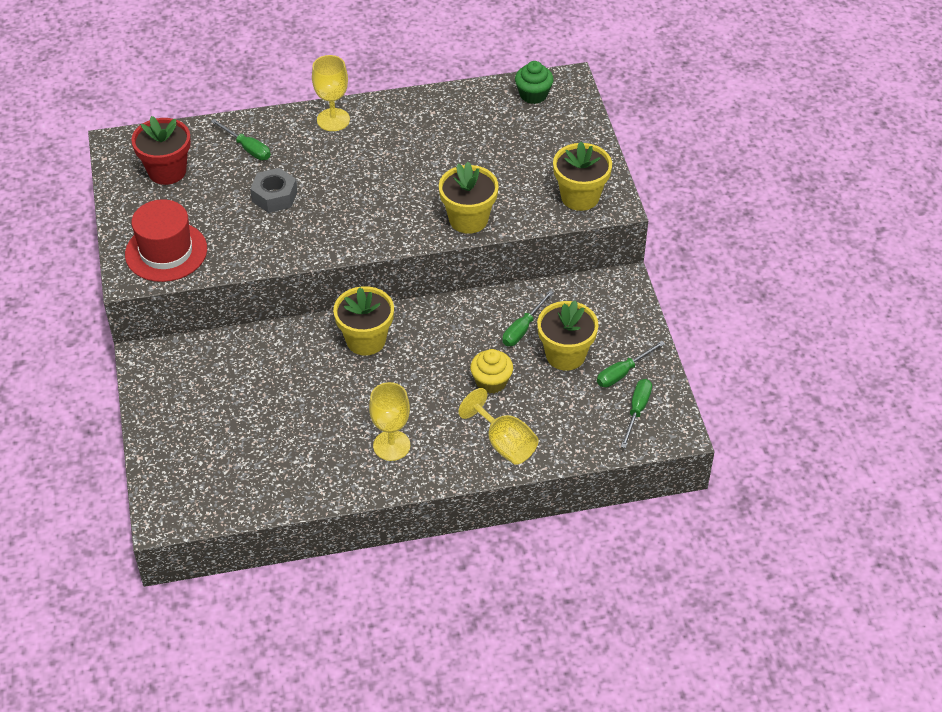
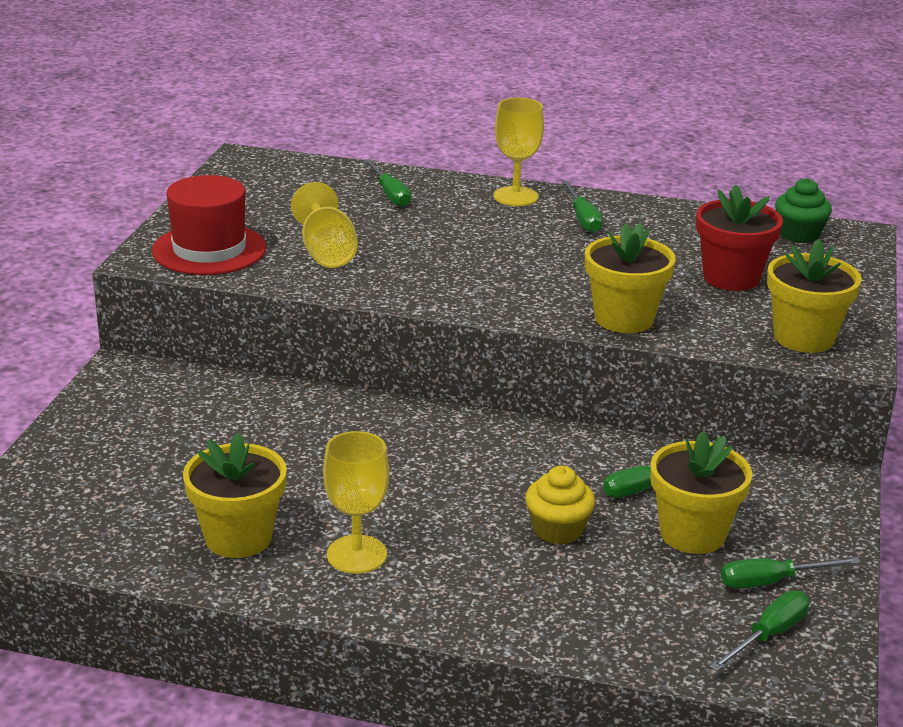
camera: 25 degrees right, 20 degrees down
(167, 171) = (278, 189): red flower pot -> red flower pot (731, 278)
(274, 196) = (385, 238): grey nut -> none
(366, 340) = (413, 434): yellow flower pot -> yellow flower pot (238, 537)
(390, 128) = (582, 218): none -> green screwdriver
(504, 443) = (526, 606): yellow goblet -> yellow goblet (326, 252)

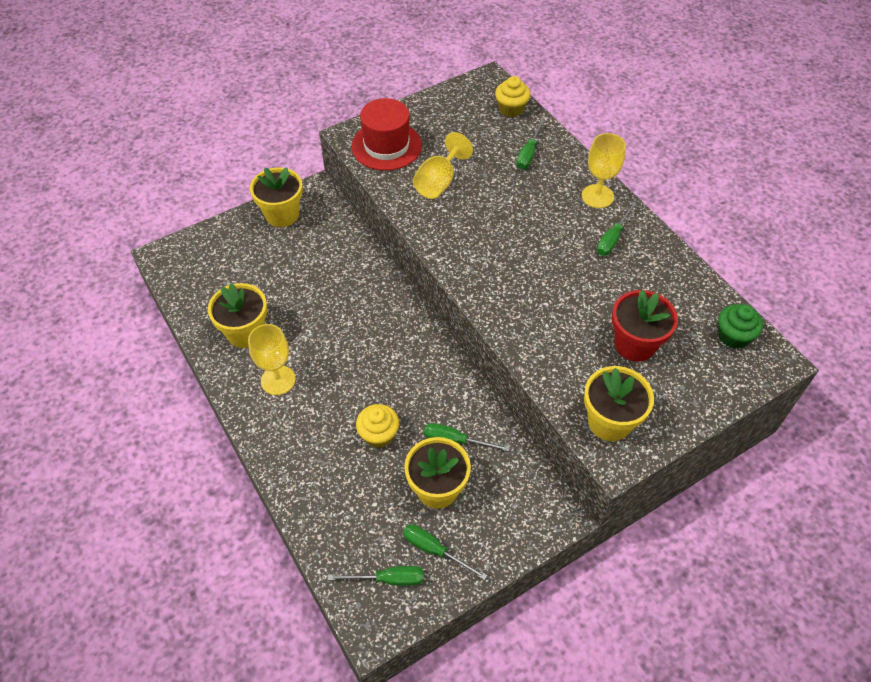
camera: 45 degrees right, 25 degrees up
(310, 170) = (511, 109): none -> yellow cupcake
(624, 319) = (526, 335): yellow flower pot -> yellow flower pot (282, 215)

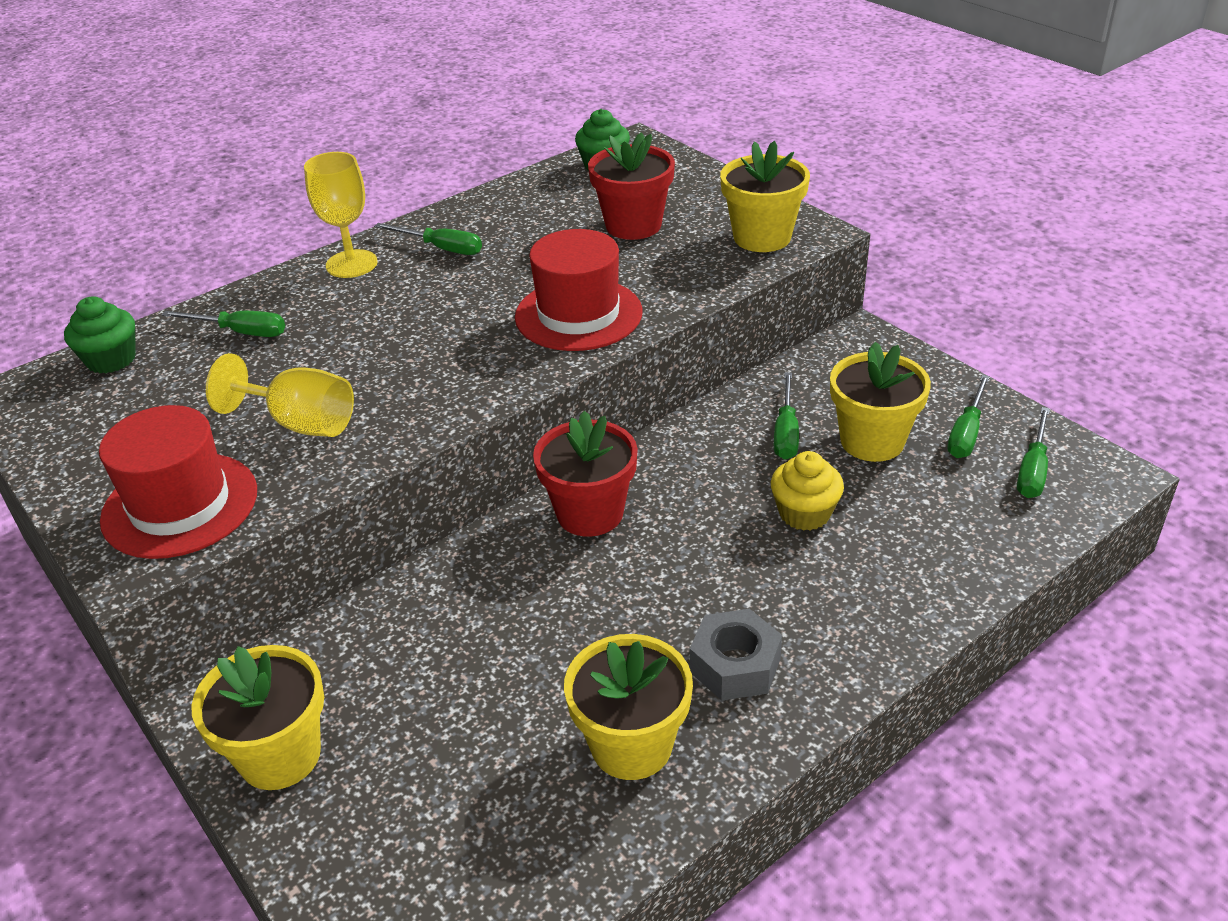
camera: 95 degrees left, 15 degrees down
(278, 380) = (735, 665): yellow goblet -> grey nut
(388, 579) = (1032, 470): green screwdriver -> green screwdriver turned 150 degrees counterclockwise
(403, 331) = (590, 513): none -> red flower pot
(511, 109) = (111, 359): yellow cupcake -> green cupcake
(521, 303) = (578, 314): none -> red hat

